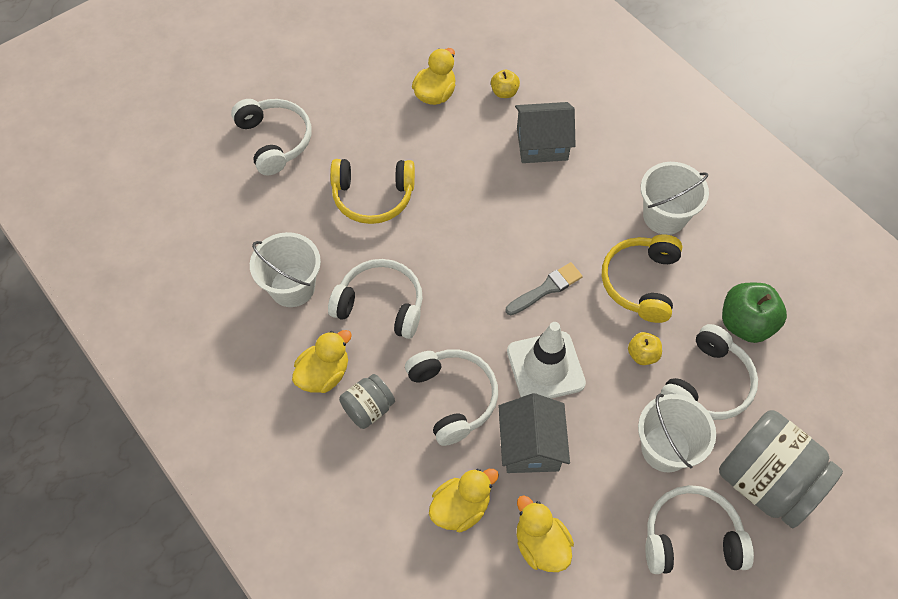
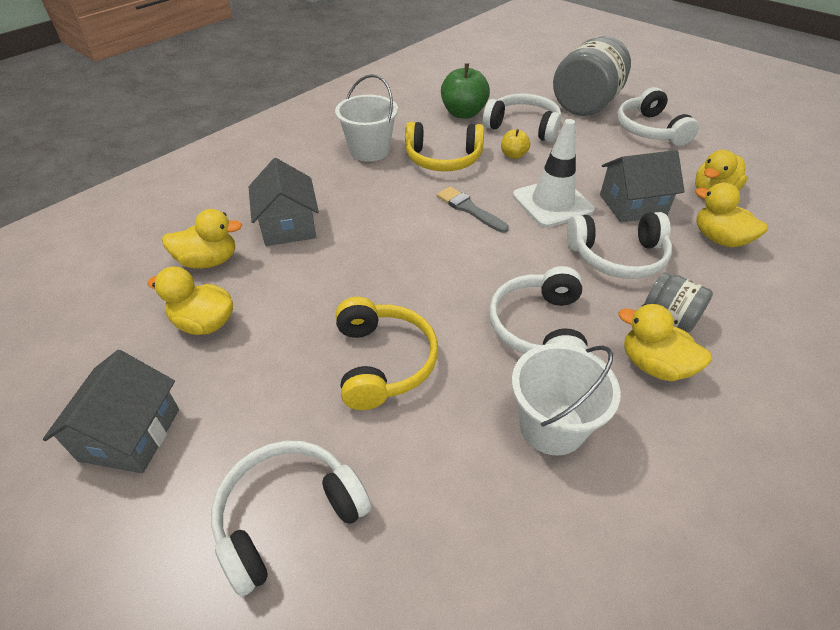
camera: 100 degrees left, 15 degrees down
(350, 66) = (130, 434): none -> grey house
(453, 398) = (617, 256): white headphones -> white headphones turned 150 degrees counterclockwise
(504, 92) = (209, 261): yellow apple -> yellow duck
(665, 448) = (589, 142): white bucket -> none

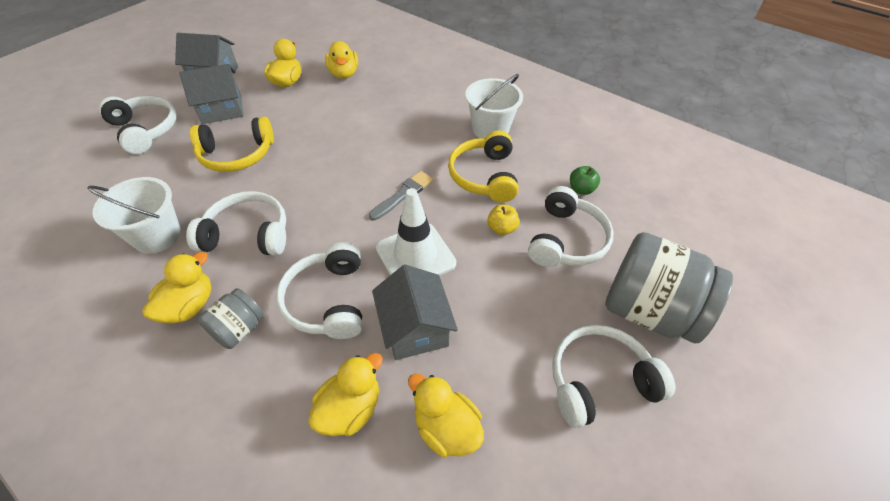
camera: 85 degrees right, 5 degrees up
(288, 226) = (380, 100): grey house -> grey house (222, 109)
(463, 113) = (581, 189): green apple -> green apple, size x0.54

